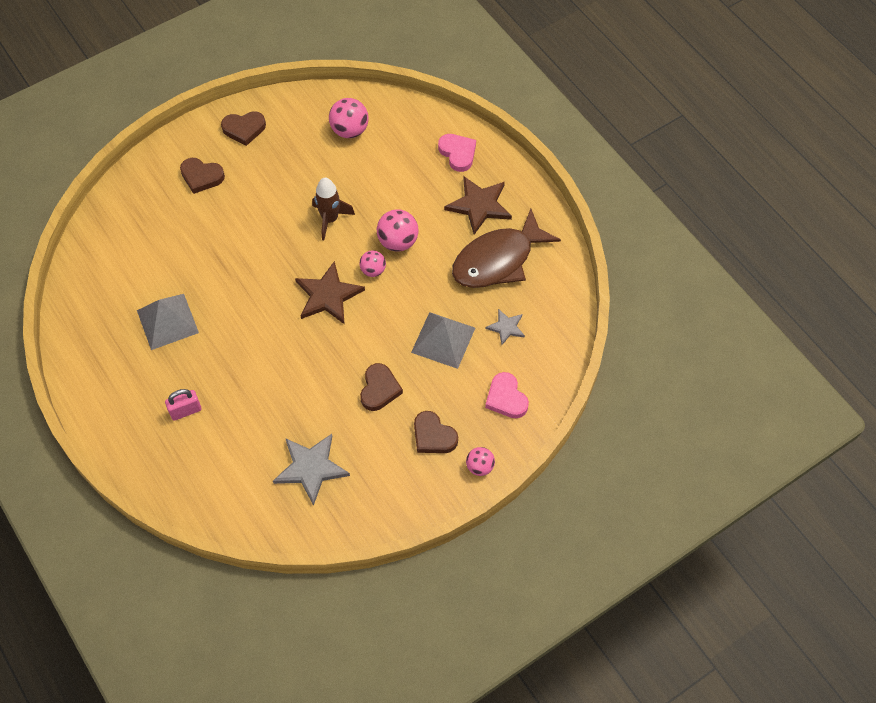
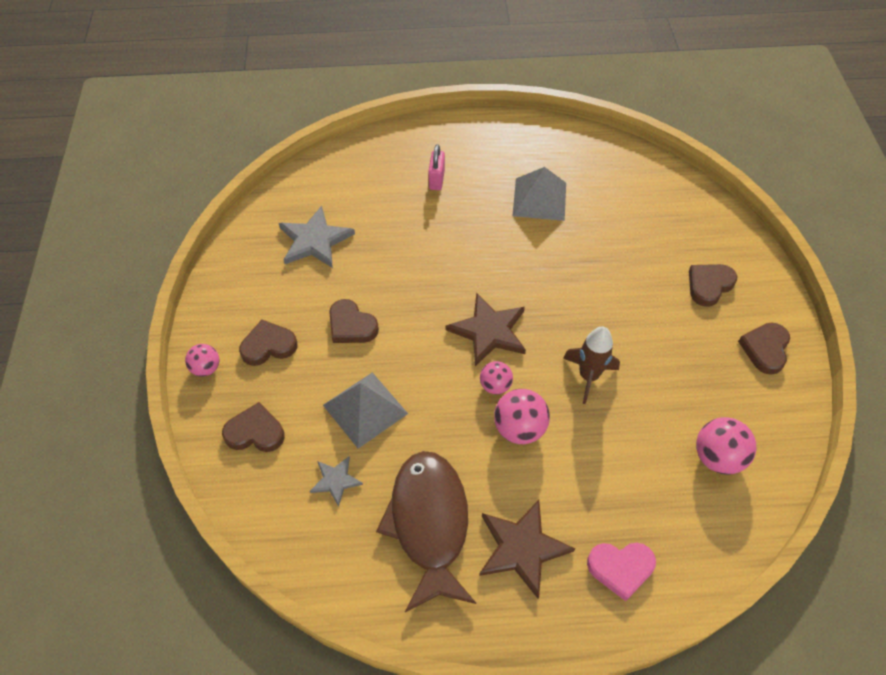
camera: 120 degrees right, 5 degrees down
(506, 398) = (255, 432): pink heart -> brown heart

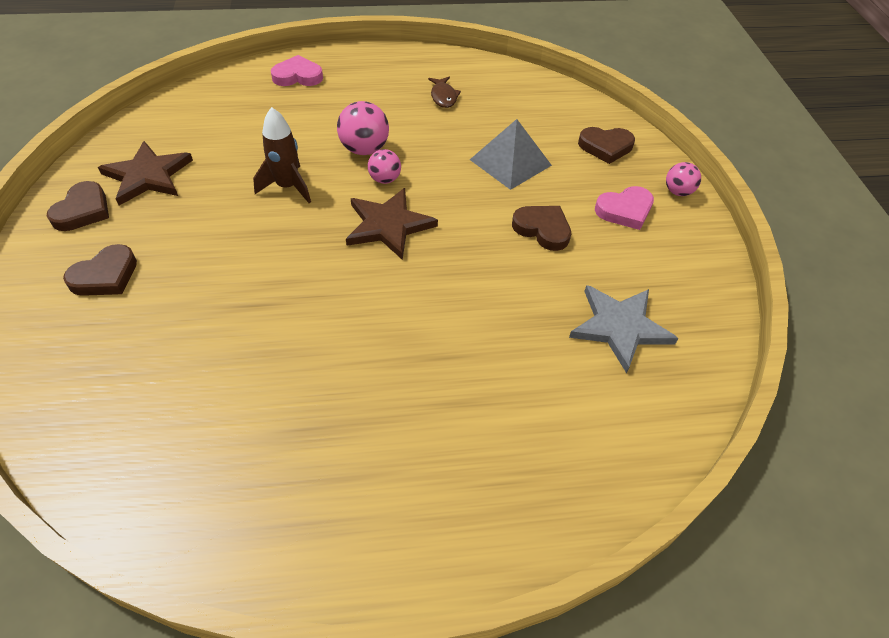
camera: 175 degrees right, 5 degrees down
(268, 346) = (625, 210): brown heart -> pink heart
(335, 480) = (524, 119): grey star -> none
(429, 524) = (443, 97): brown fish -> brown fish, size x0.42
(436, 180) = (462, 432): pink padlock -> none
(522, 548) = (371, 85): brown star -> brown star (147, 176)
(539, 199) = (299, 399): grey pyramid -> none
(717, 457) = (188, 131): pink ball -> none

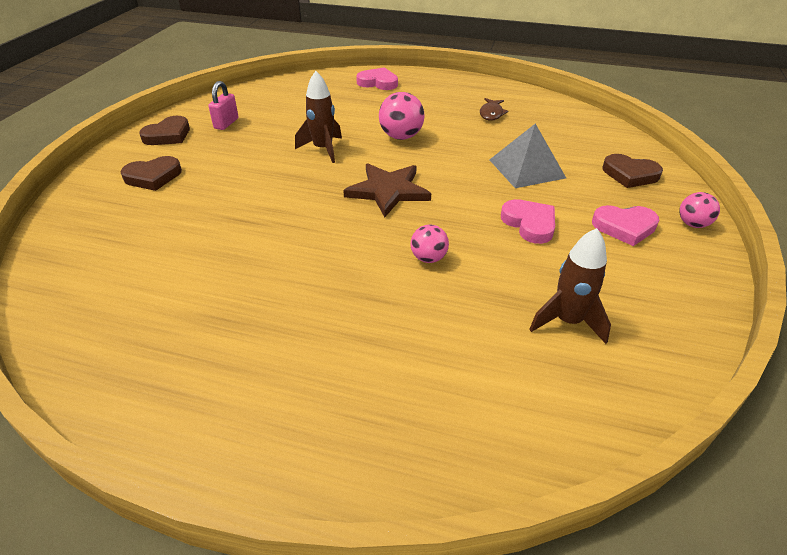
camera: 25 degrees right, 10 degrees down
(147, 176) = (226, 123): brown star -> pink padlock
(385, 179) = (405, 159): pink ball -> pink ball (428, 258)
(542, 229) = (529, 224): brown heart -> pink heart
(620, 327) = (568, 321): grey star -> brown rocket

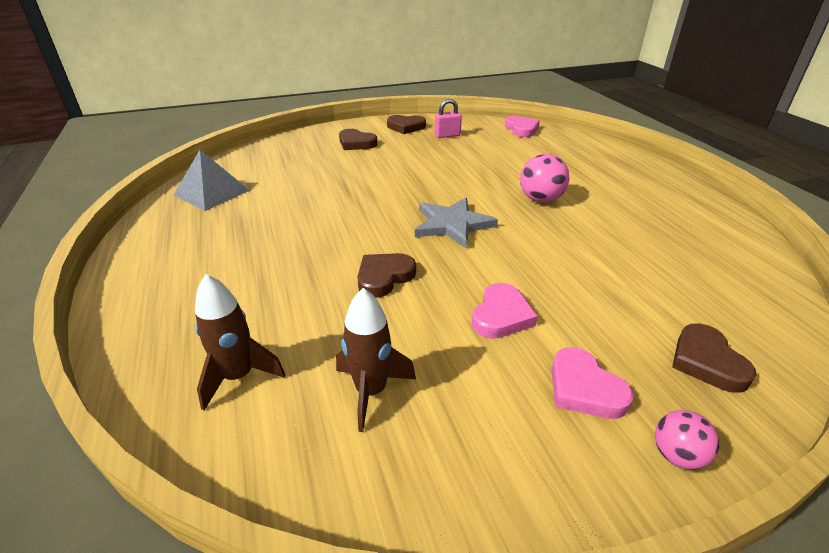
camera: 55 degrees right, 5 degrees down
(323, 149) = (469, 178): brown rocket -> brown rocket (238, 376)
(378, 82) = (606, 158): pink heart -> pink heart (521, 129)
(388, 191) = (452, 224): brown star -> grey star
(428, 258) = (384, 277): pink ball -> brown heart
(491, 113) = (663, 227): brown fish -> none
(526, 168) = (597, 281): grey pyramid -> grey pyramid (212, 192)

